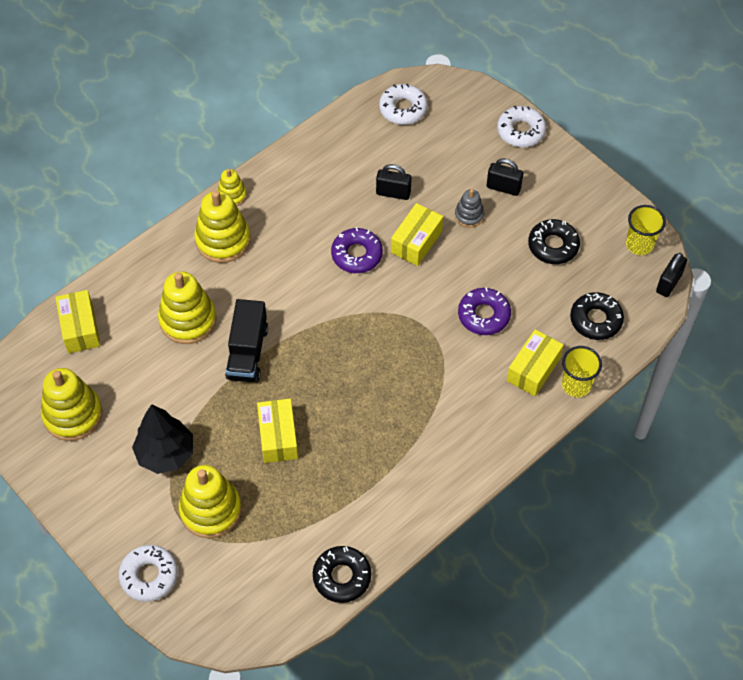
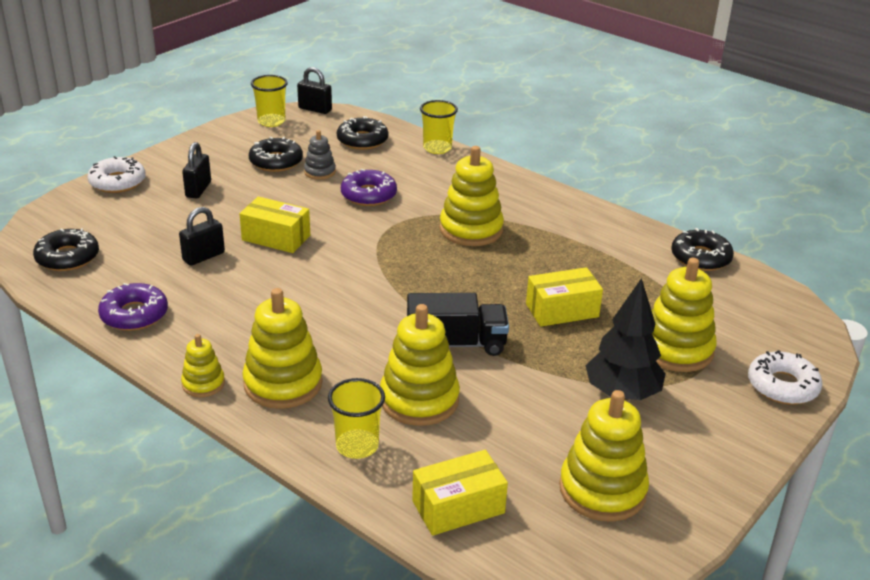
camera: 100 degrees left, 25 degrees down
(149, 279) = (357, 446): none -> yellow cup
(357, 255) = (298, 276): purple donut -> purple donut (134, 315)
(393, 193) = (203, 256): black padlock -> black padlock turned 45 degrees clockwise
(403, 109) = (67, 257): white donut -> black donut
(413, 390) = (471, 229): none -> yellow stacking toy
(469, 215) = (237, 208): grey stacking toy -> grey stacking toy (320, 172)
(533, 369) = (426, 168): yellow box -> none

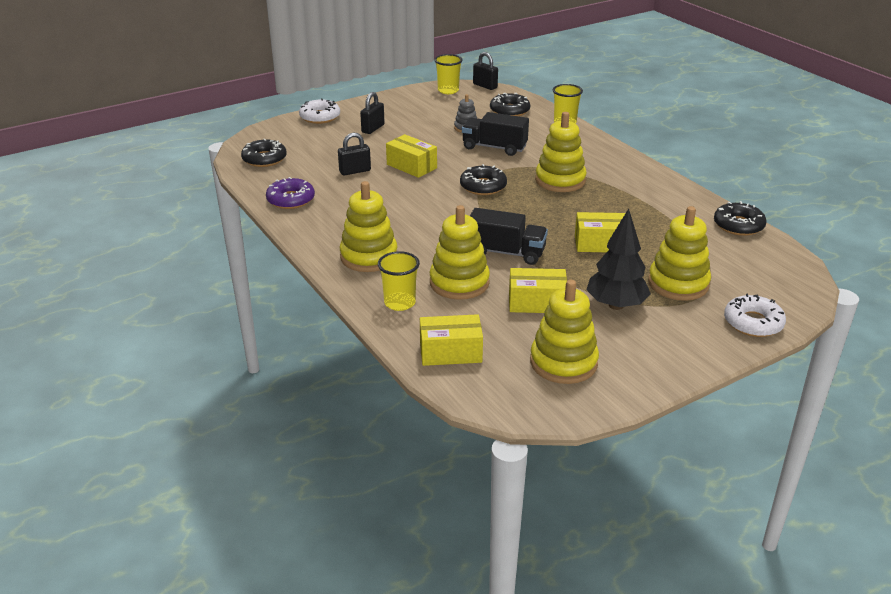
camera: 20 degrees right, 0 degrees up
(203, 384) = (315, 248): yellow stacking toy -> none
(276, 161) = (437, 117): black donut -> black donut (483, 186)
(368, 195) = (494, 147): purple donut -> black truck
(528, 409) = (536, 303): none -> yellow box

